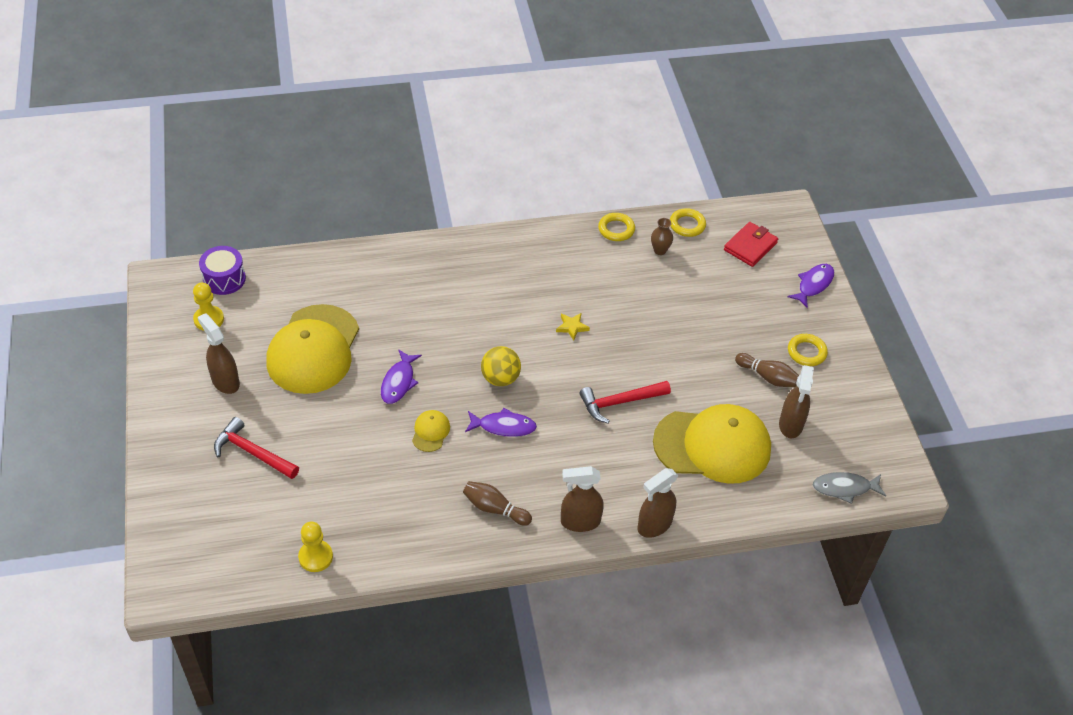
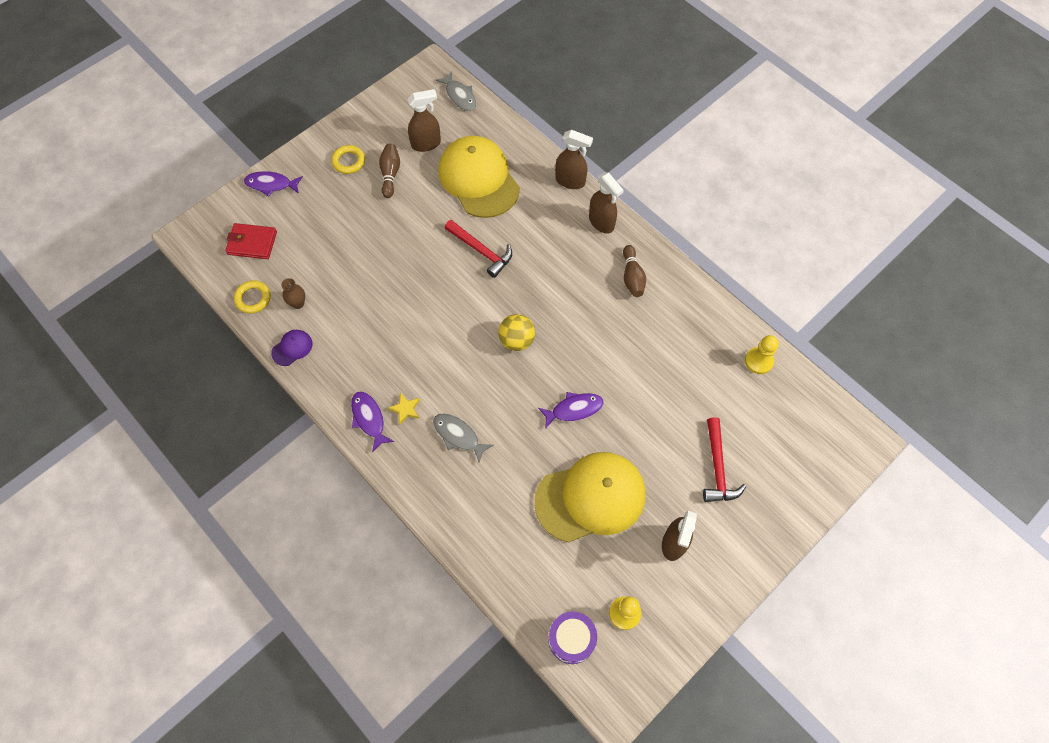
camera: 120 degrees left, 15 degrees up
(430, 432) = (602, 357): yellow cap -> none
(444, 294) = (458, 435): none -> grey fish
(503, 426) = (560, 312): purple fish -> purple fish (369, 419)
(572, 327) = (429, 321): yellow star -> yellow star (405, 409)
(616, 229) = (292, 348): yellow ring -> purple cap

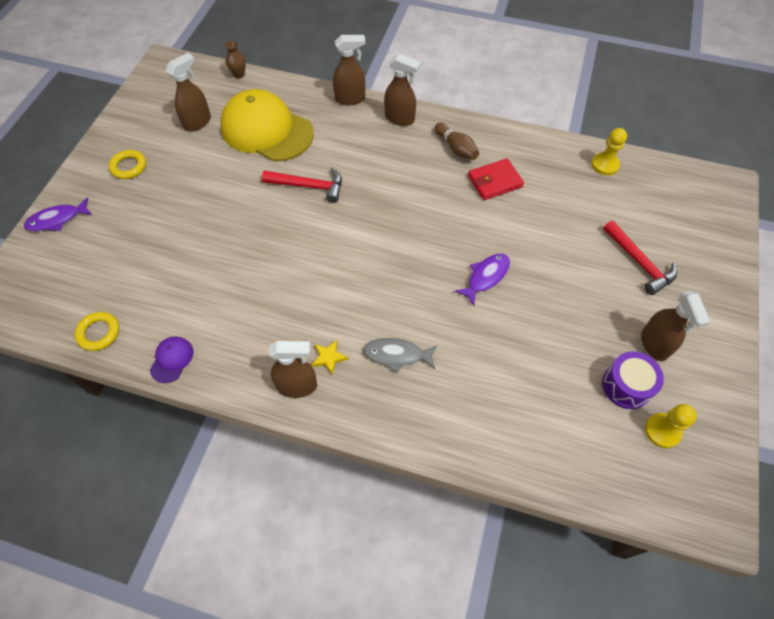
camera: 30 degrees left, 5 degrees down
(252, 243) = (67, 281): red wallet -> red wallet (495, 181)
(298, 303) = (152, 314): brown vase -> brown vase (239, 74)
(369, 419) = (297, 386): purple fish -> brown spray bottle
(390, 174) = (178, 160): brown bowling pin -> none
(459, 96) = (205, 74): grey fish -> none
(517, 340) = (393, 244): yellow ball -> none
(571, 639) = (636, 485): purple drum -> purple drum (626, 386)
(590, 497) = (556, 345): yellow cap -> none

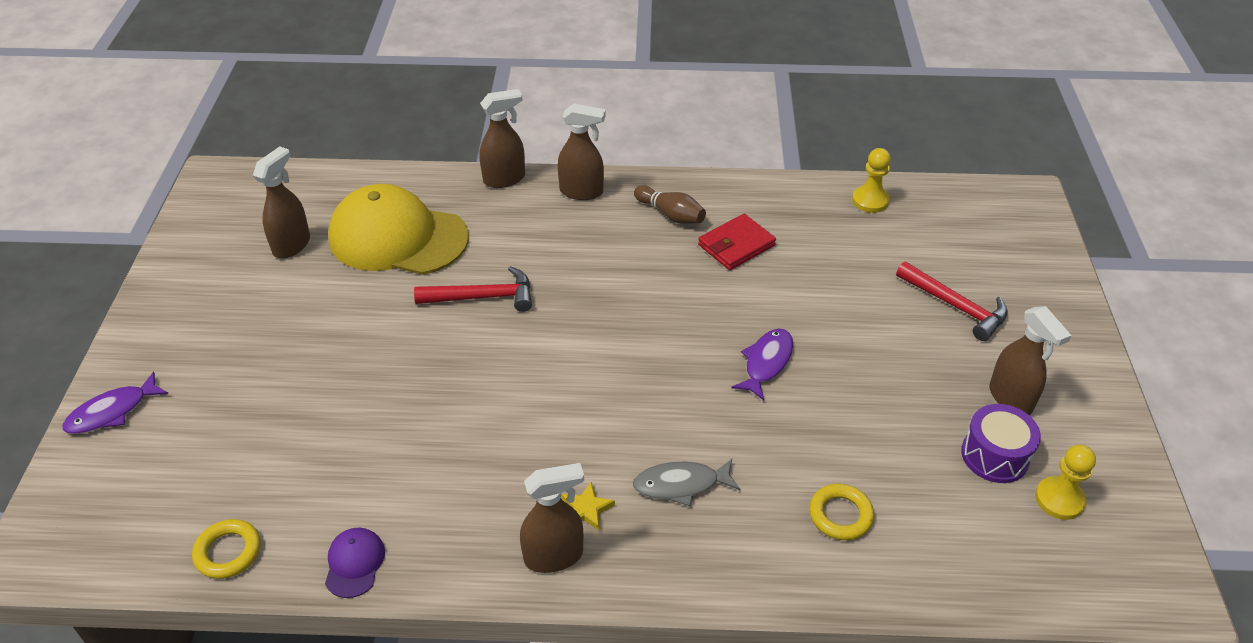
camera: 15 degrees left, 15 degrees down
(129, 167) = (204, 321): yellow ring -> yellow ring (840, 515)
(239, 74) = (333, 174): brown vase -> none

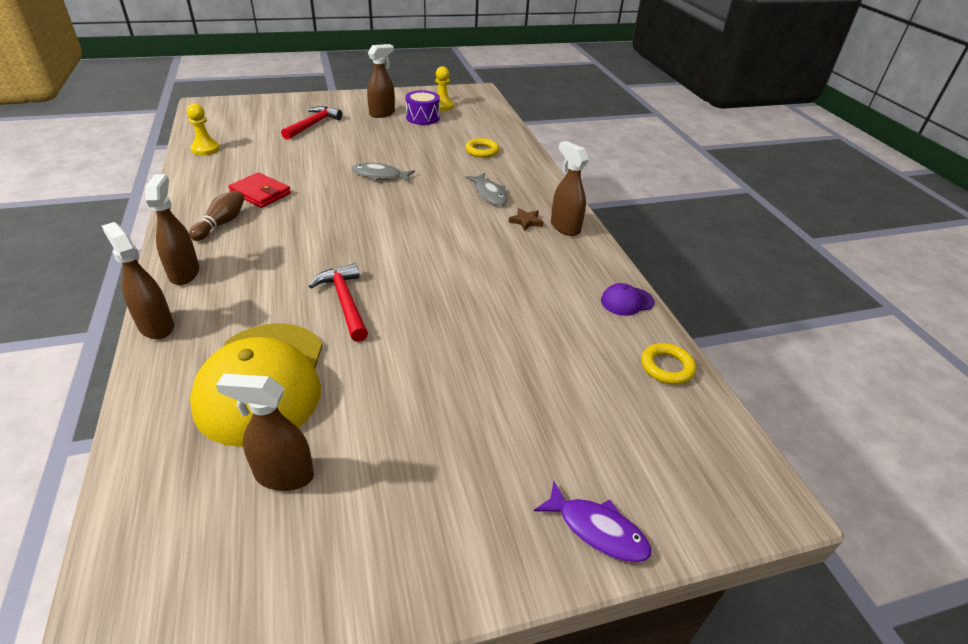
camera: 110 degrees left, 5 degrees down
(586, 509) = (526, 221): yellow star -> brown star
(766, 363) = (379, 175): purple fish -> grey fish

